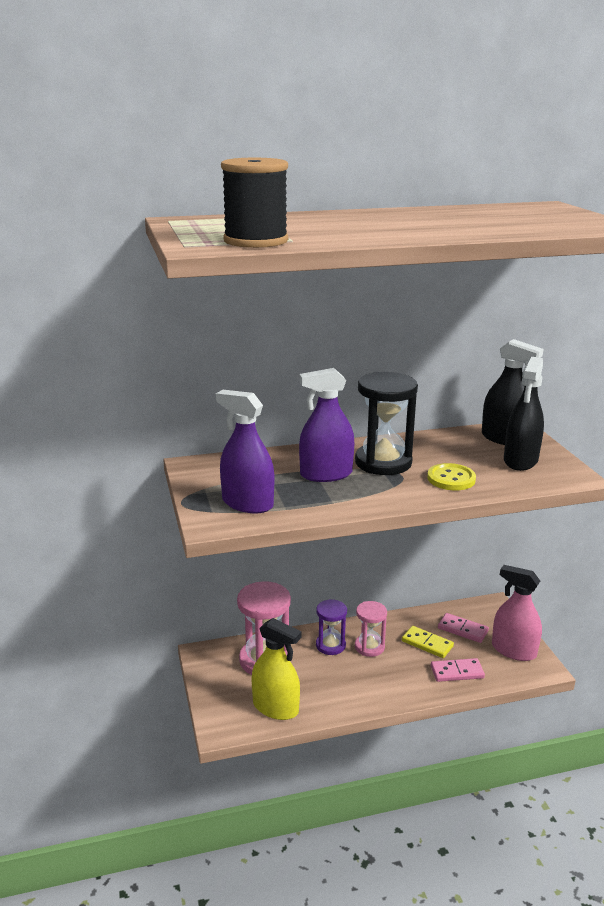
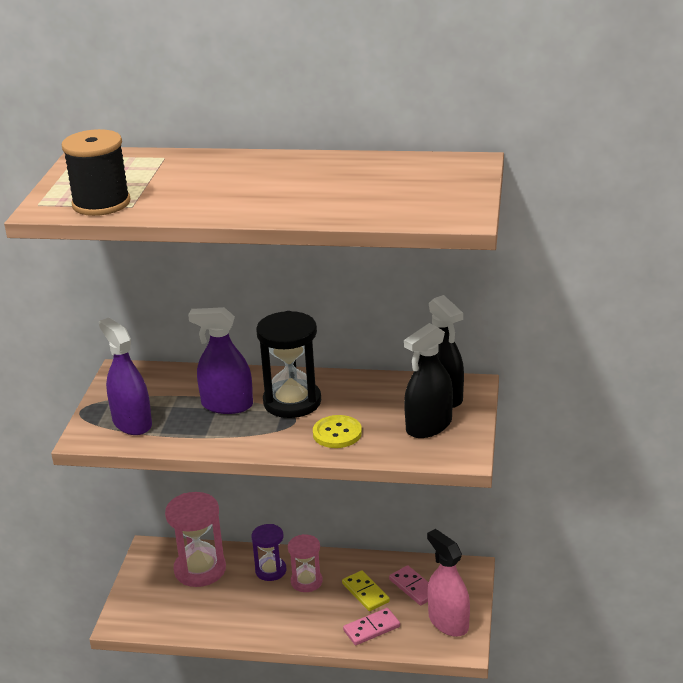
camera: 25 degrees right, 5 degrees up
(275, 707) = (178, 617): yellow spray bottle -> none
(457, 672) = (371, 628): pink domino -> pink domino turned 45 degrees counterclockwise

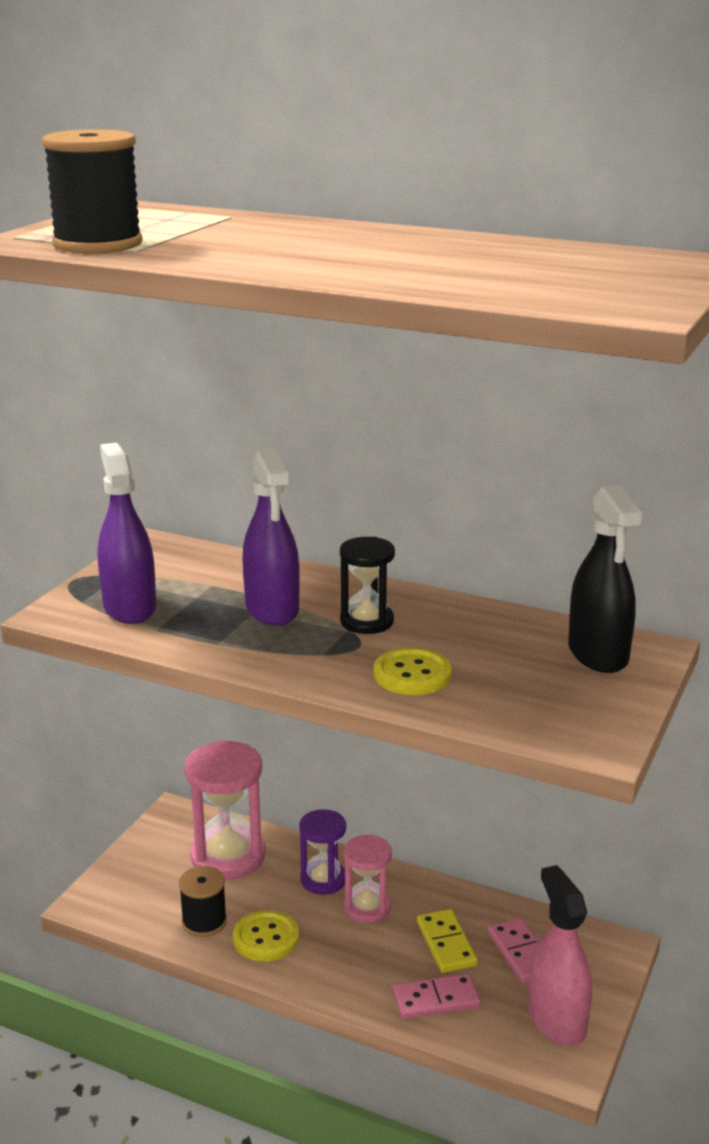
camera: 15 degrees right, 5 degrees down
(203, 616) = (204, 922): none -> black spool
(227, 405) = (272, 609): purple spray bottle -> purple spray bottle turned 135 degrees counterclockwise
(249, 617) = (266, 938): none -> yellow button
(292, 402) = (366, 621): black hourglass -> black hourglass, size x0.60
(429, 426) = (559, 691): black spray bottle -> none

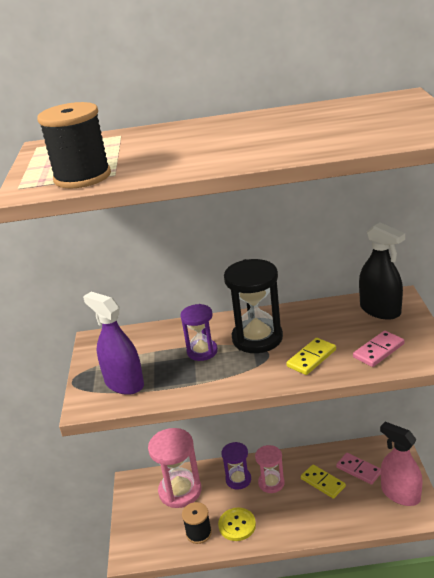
camera: 25 degrees left, 5 degrees up
(272, 609) = (202, 351): purple spray bottle -> purple hourglass
(366, 621) = (257, 338): black hourglass -> black hourglass, size x1.66
(412, 674) = (311, 358): yellow button -> yellow domino
(436, 999) = (342, 513): pink domino -> pink domino (378, 350)

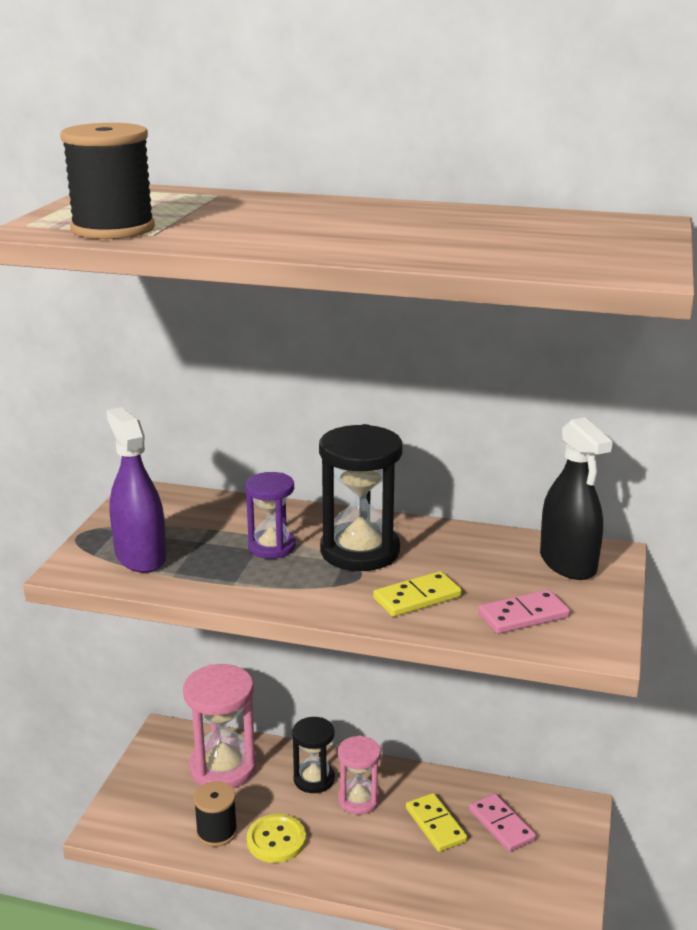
camera: 15 degrees right, 5 degrees down
(238, 479) = (314, 779): purple hourglass -> black hourglass
(400, 494) = (546, 881): pink spray bottle -> none

